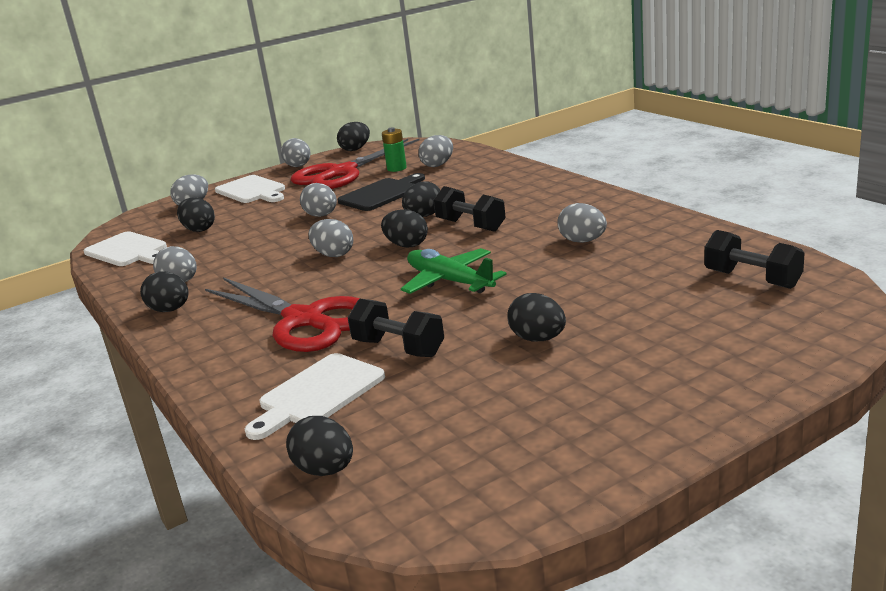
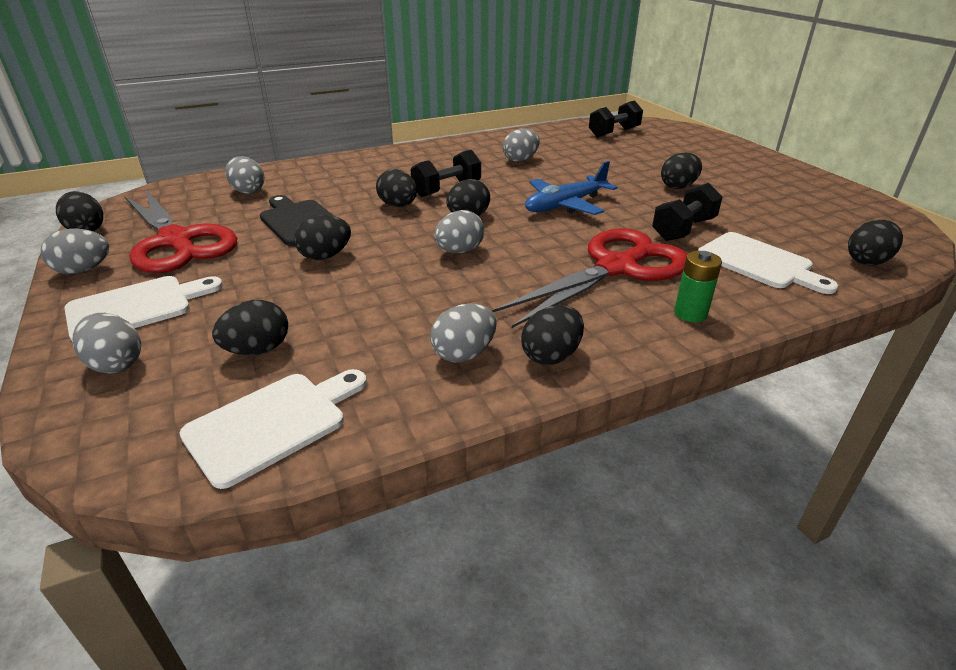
camera: 85 degrees left, 10 degrees up
(321, 216) = (325, 256): grey egg -> black egg
(396, 168) = (220, 210): green battery -> green battery (690, 313)
(450, 281) = (565, 205): green plane -> blue plane

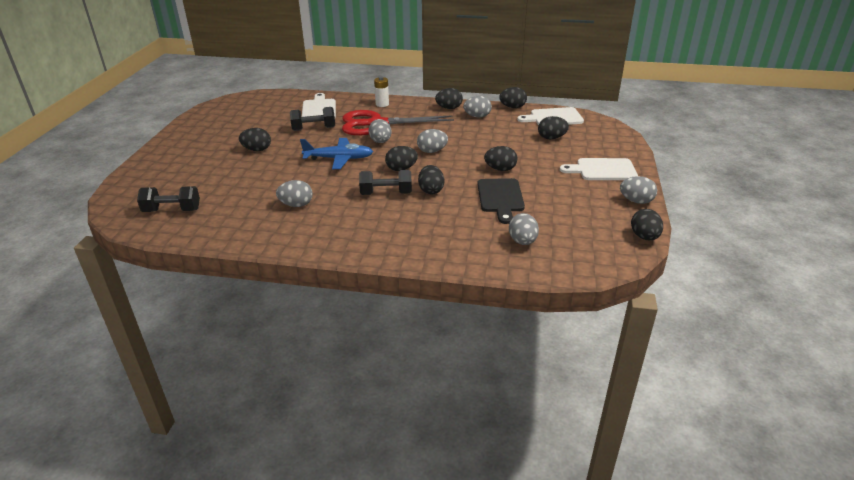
camera: 145 degrees left, 0 degrees up
(116, 364) = (608, 148): grey egg -> grey egg (380, 142)
(176, 241) = (582, 206): red scissors -> none
(690, 313) = (382, 104): green battery -> white battery
(867, 261) = (280, 98): black egg -> black egg (512, 107)

